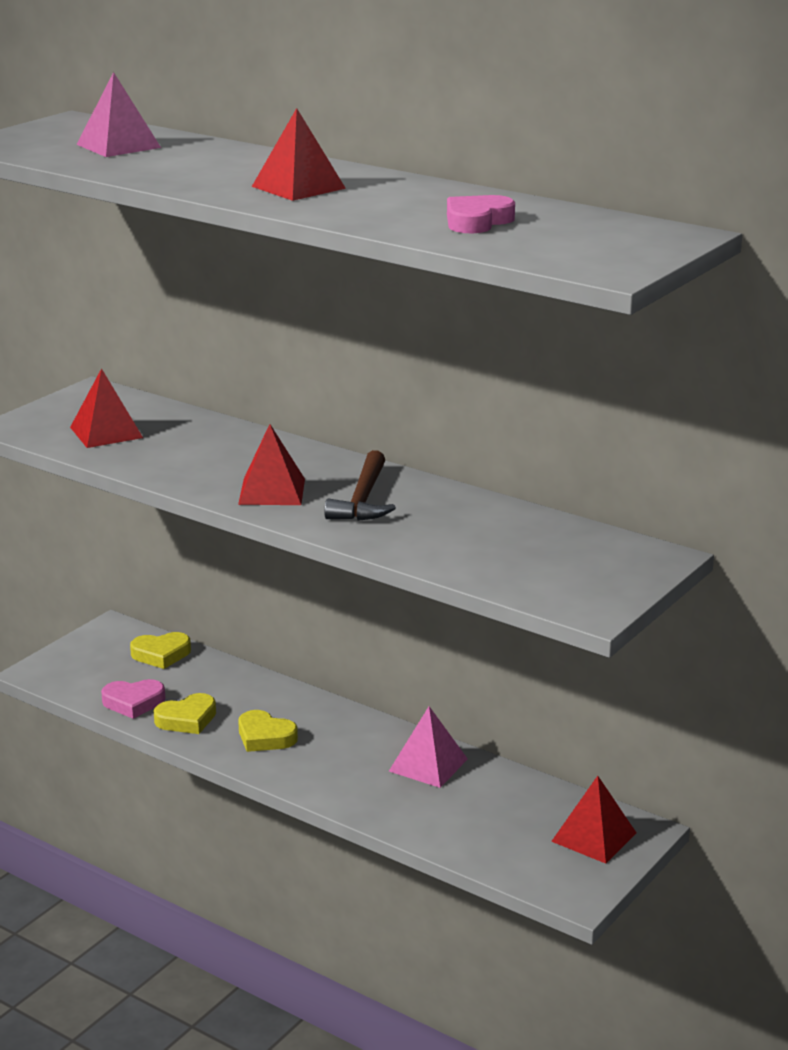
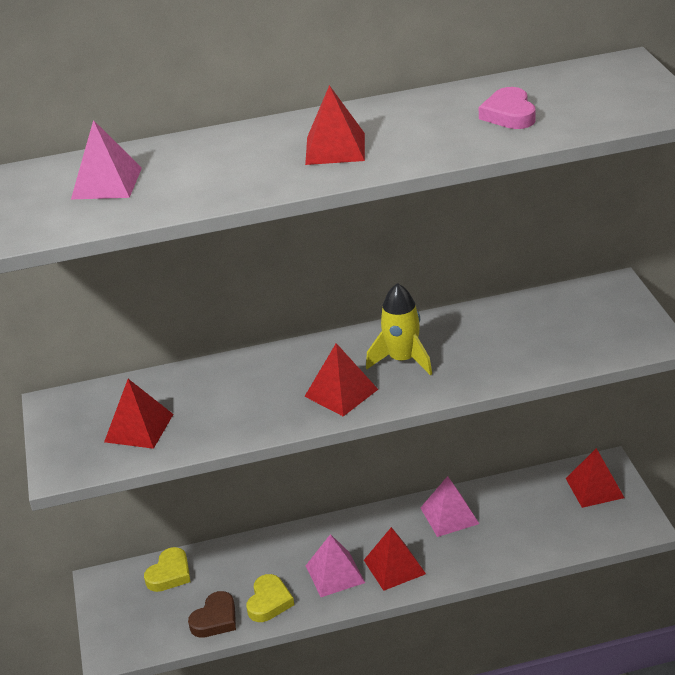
camera: 45 degrees left, 10 degrees up
(133, 702) = (215, 619): pink heart -> brown heart
(265, 737) = (335, 574): yellow heart -> pink pyramid
(315, 765) = (394, 567): none -> red pyramid
(363, 499) = (402, 360): brown hammer -> yellow rocket

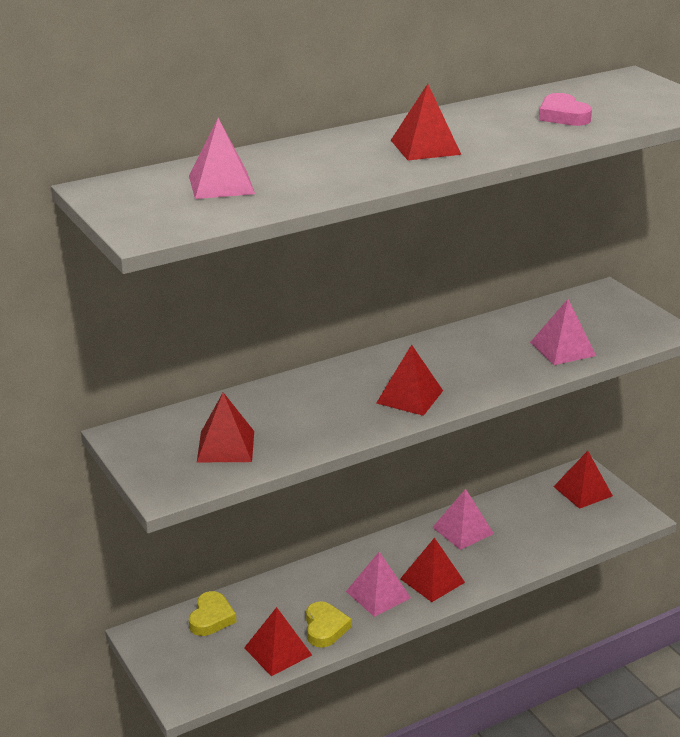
camera: 20 degrees left, 5 degrees down
(215, 619) = (278, 651): brown heart -> red pyramid
(402, 360) = (451, 365): yellow rocket -> none
(528, 352) = (562, 349): none -> pink pyramid

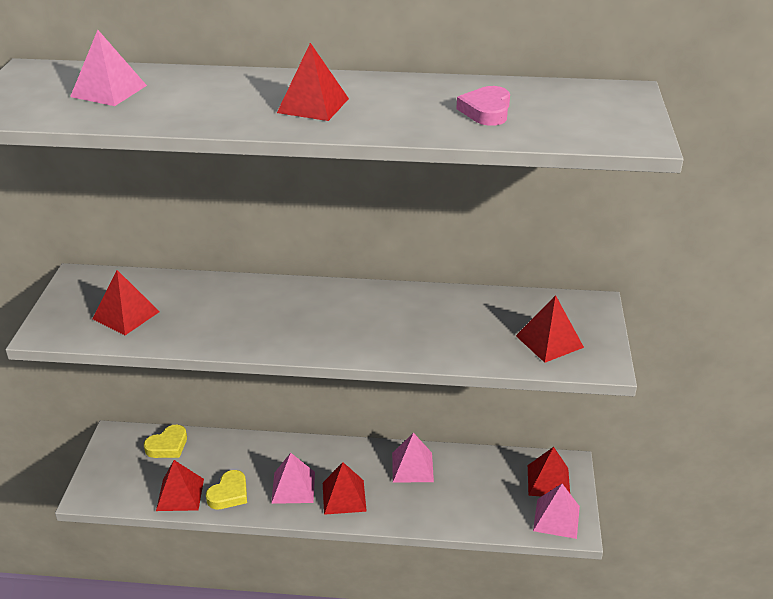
camera: 35 degrees right, 5 degrees up
(409, 397) = (302, 332): red pyramid -> red pyramid (549, 341)
(562, 349) = (481, 342): pink pyramid -> pink pyramid (556, 518)

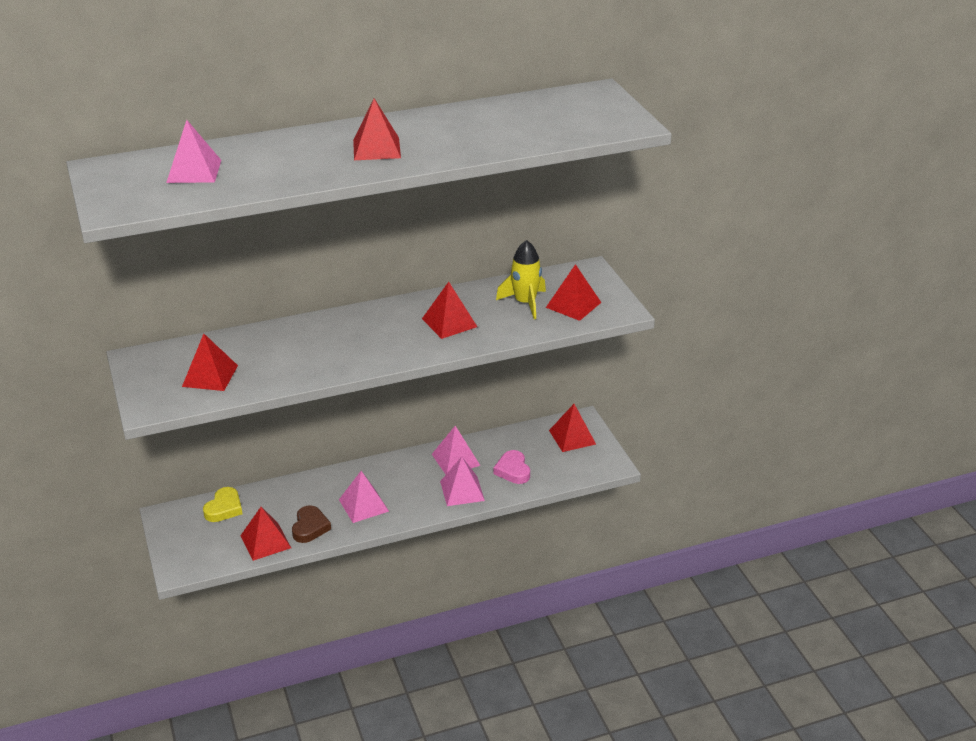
camera: 25 degrees left, 0 degrees up
(229, 494) = (310, 527): yellow heart -> brown heart
(344, 497) = (412, 499): red pyramid -> red pyramid (449, 322)
(486, 111) = (511, 126): pink heart -> pink heart (513, 470)
(496, 324) = (525, 303): none -> yellow rocket
(556, 518) = (593, 461): pink pyramid -> pink pyramid (462, 491)

